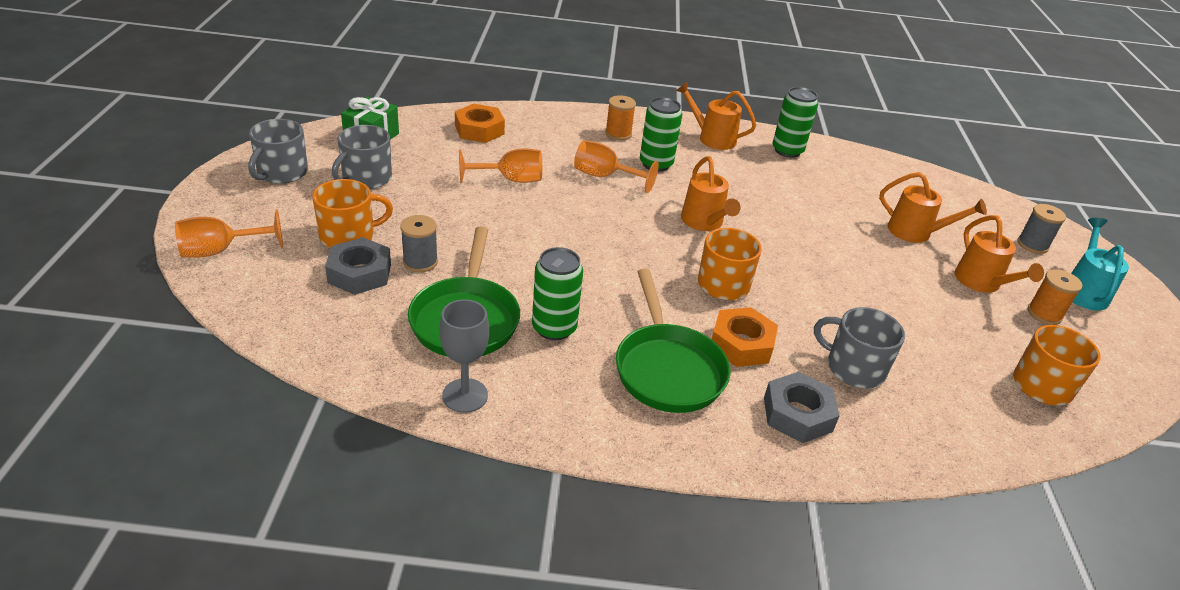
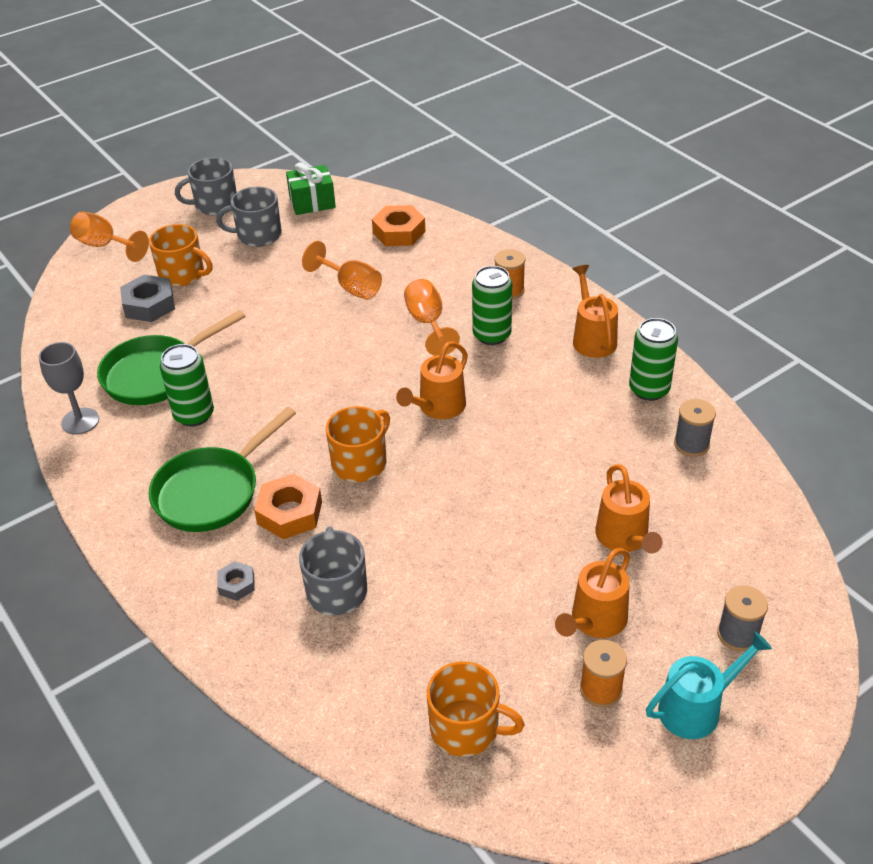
camera: 55 degrees right, 5 degrees up
(420, 262) = (193, 318): grey spool -> grey spool (691, 444)
(797, 414) = (236, 584): grey nut -> grey nut, size x0.56

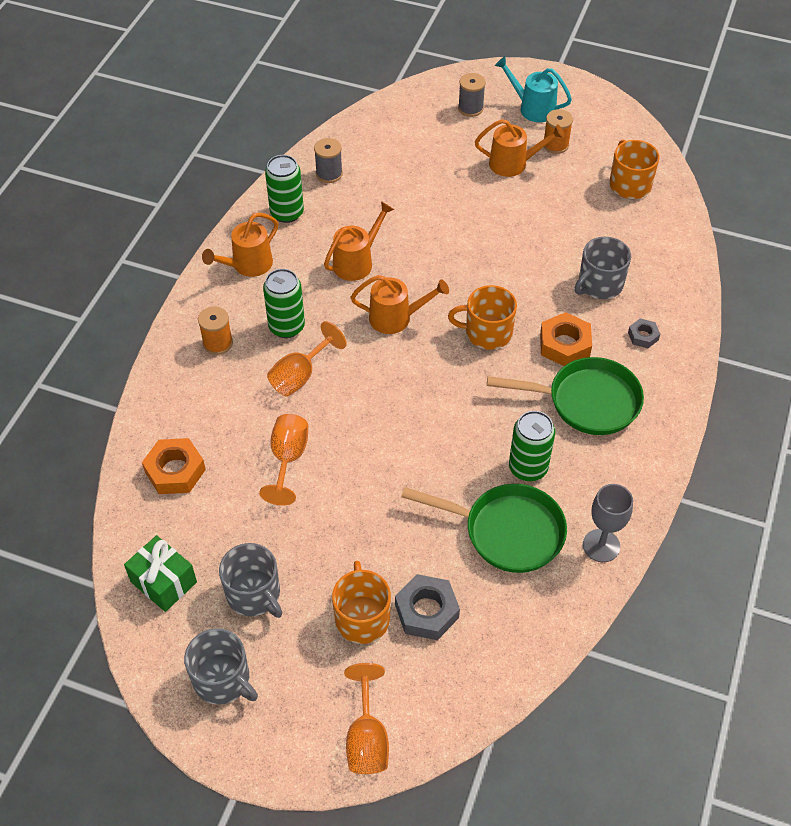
camera: 125 degrees left, 10 degrees up
(624, 538) = (440, 174): orange watering can -> orange watering can (357, 262)

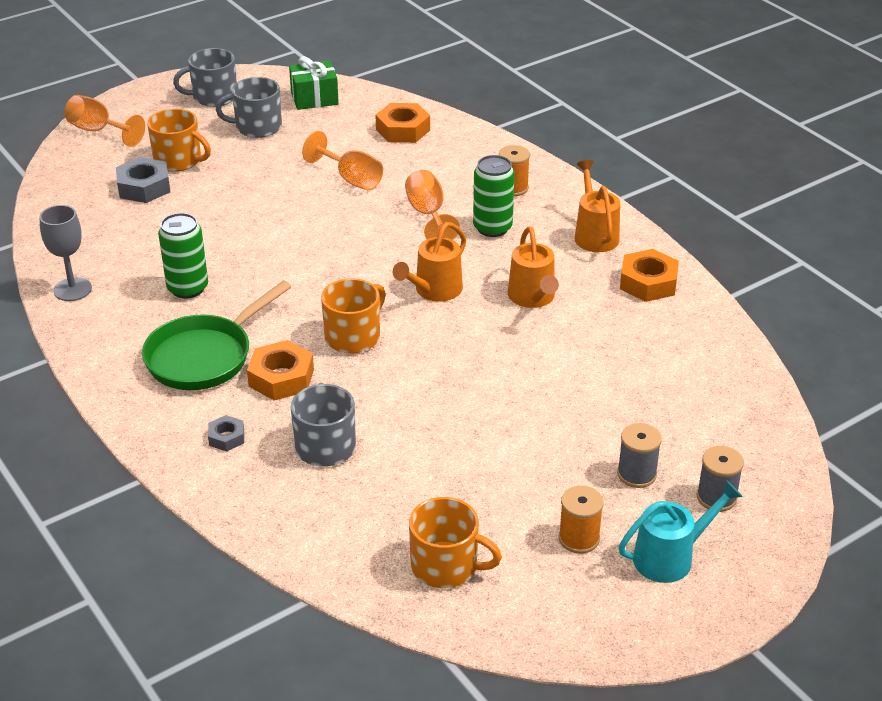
camera: 125 degrees right, 15 degrees down
(287, 213) = (648, 283): green can -> orange nut
(329, 174) = (686, 333): grey spool -> grey spool (636, 474)
(507, 531) = (150, 250): green pan -> none
(514, 164) = (577, 481): orange watering can -> none

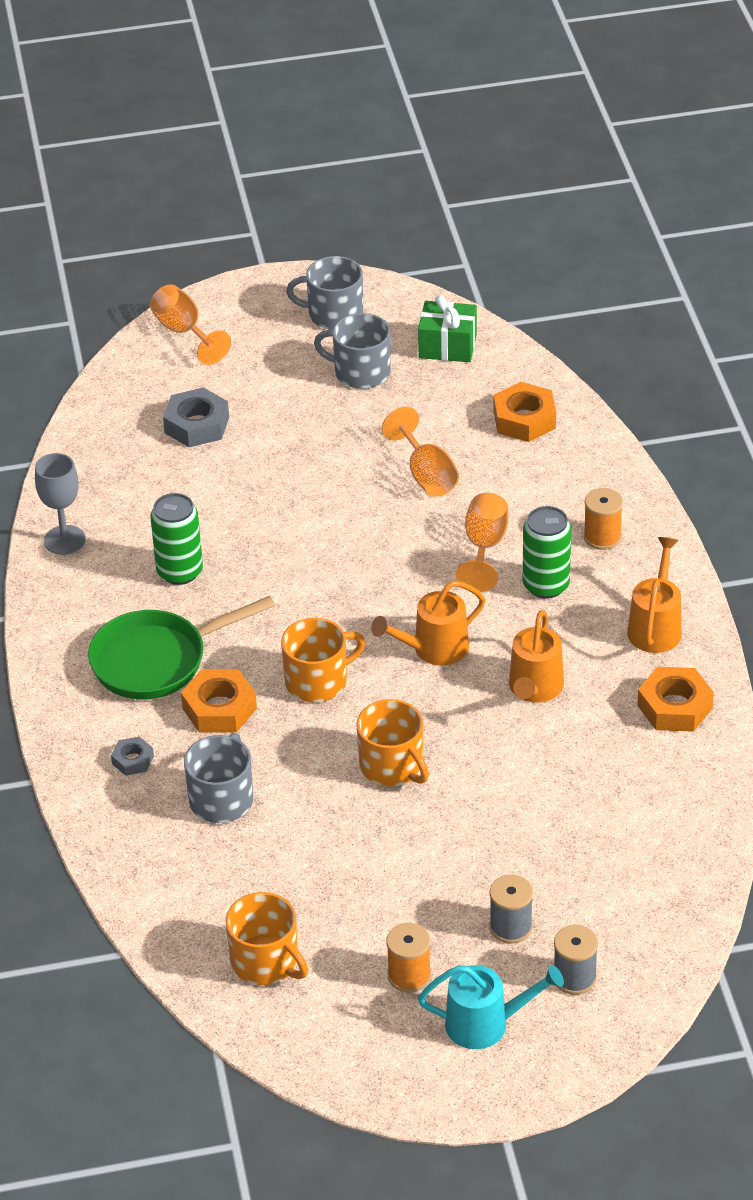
camera: 25 degrees right, 5 degrees up
(179, 160) = (251, 397): orange mug -> orange mug (393, 766)

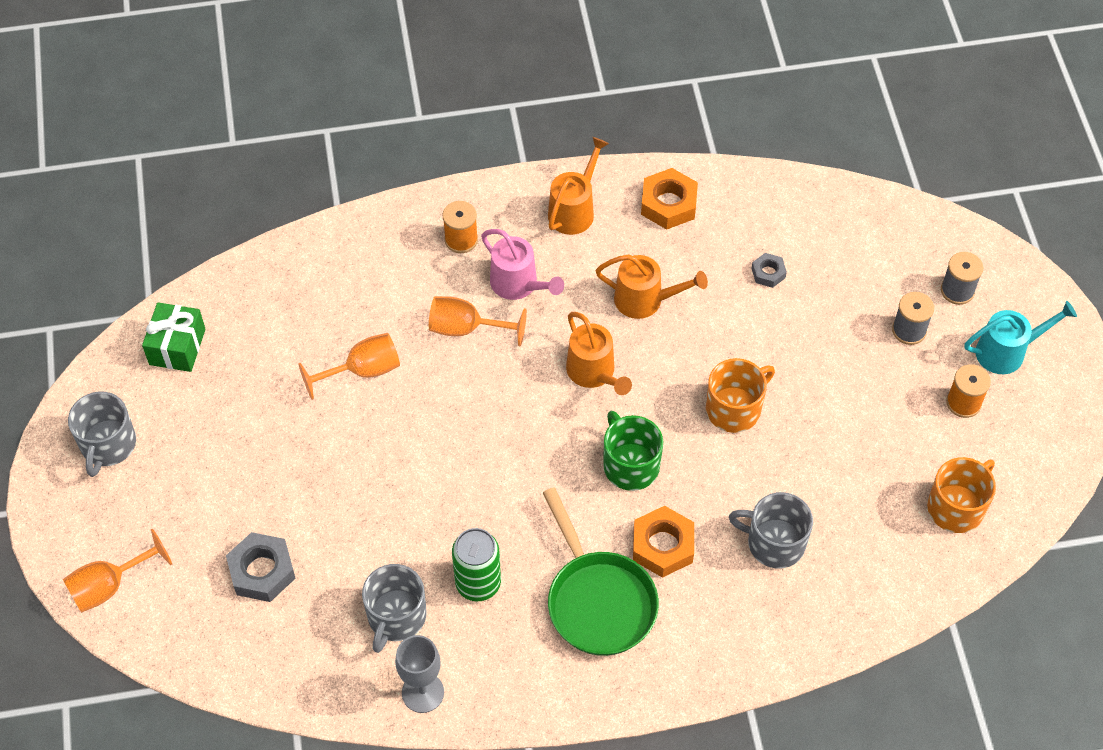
camera: 90 degrees left, 15 degrees up
(133, 760) = (727, 618): grey nut -> grey nut (768, 273)
(318, 681) = (630, 464): orange mug -> green mug
(360, 372) = (203, 423): grey mug -> grey mug (396, 617)
(486, 1024) = (1007, 351): turquoise watering can -> turquoise watering can turned 75 degrees clockwise
(524, 419) = (295, 289): orange nut -> none
(546, 585) = (519, 285): green can -> pink watering can
(656, 626) = (574, 209): orange watering can -> orange watering can turned 105 degrees clockwise

